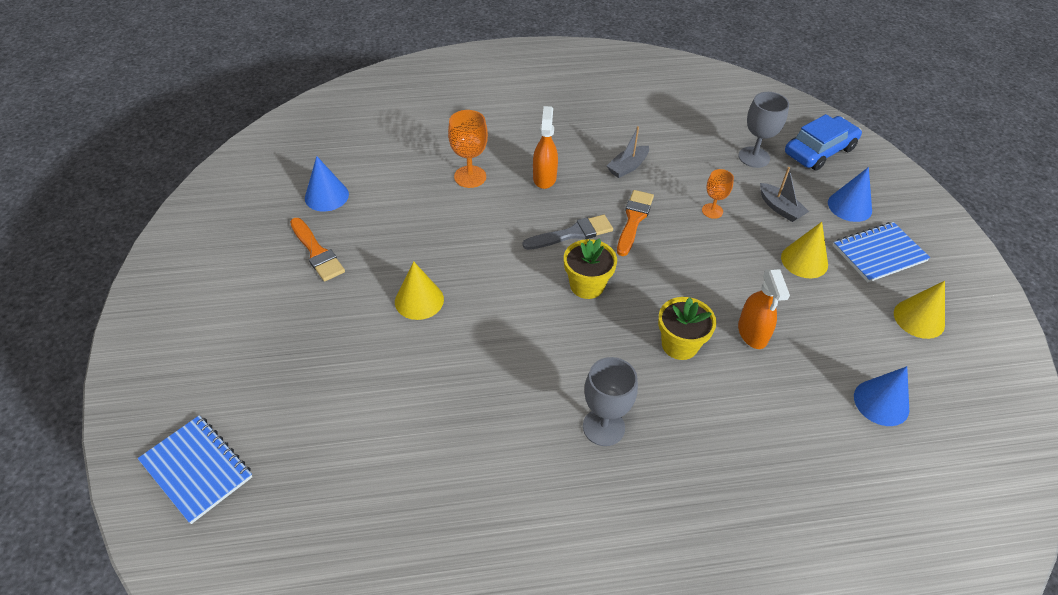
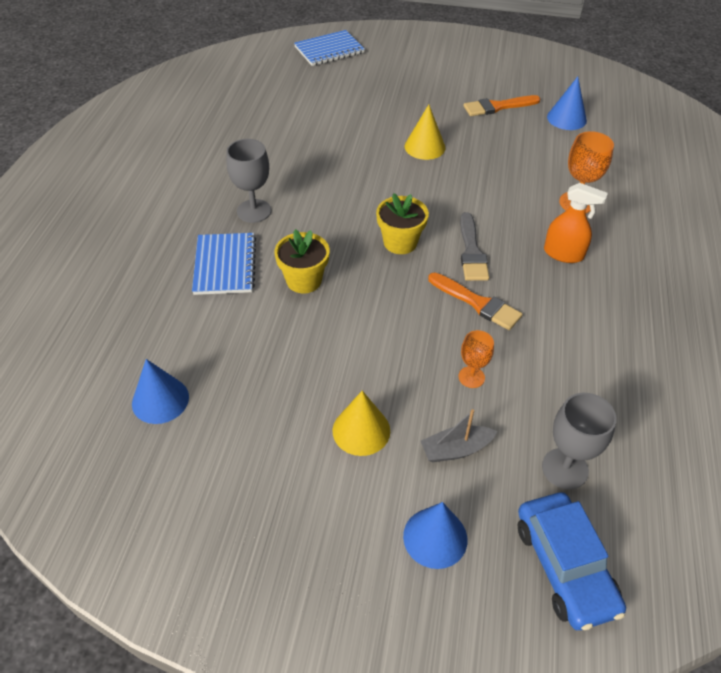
camera: 110 degrees right, 0 degrees up
(627, 167) = (568, 327): grey boat -> none
(752, 333) = (289, 337): orange spray bottle -> none
(879, 253) = (340, 521): blue notebook -> blue notebook (225, 265)
(919, 318) = (228, 501): yellow cone -> none

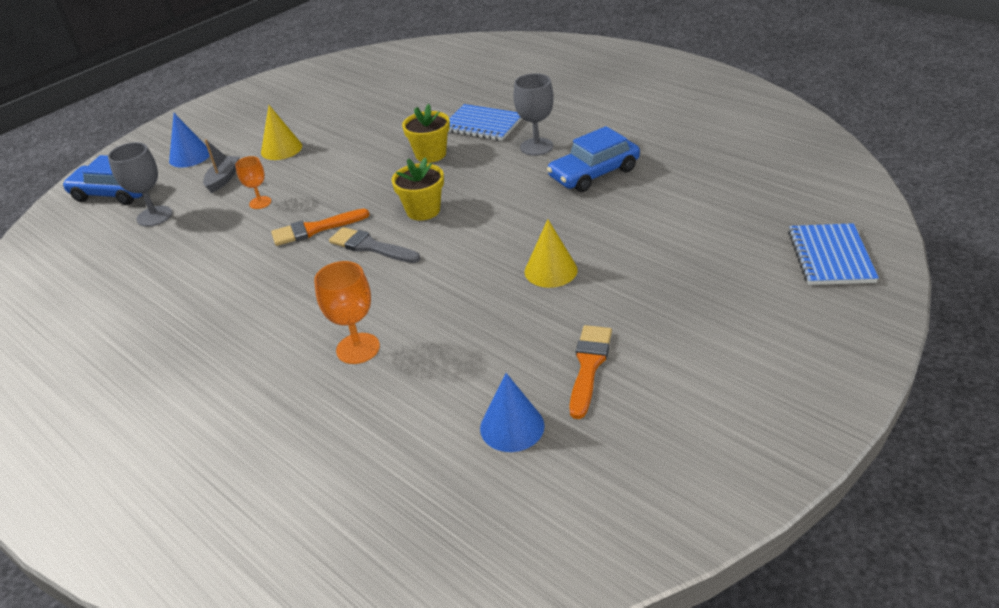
camera: 125 degrees right, 10 degrees down
(160, 400) = (388, 89): blue cone -> none
(283, 164) = (594, 173): none -> blue car
(563, 254) = (306, 303): orange spray bottle -> none

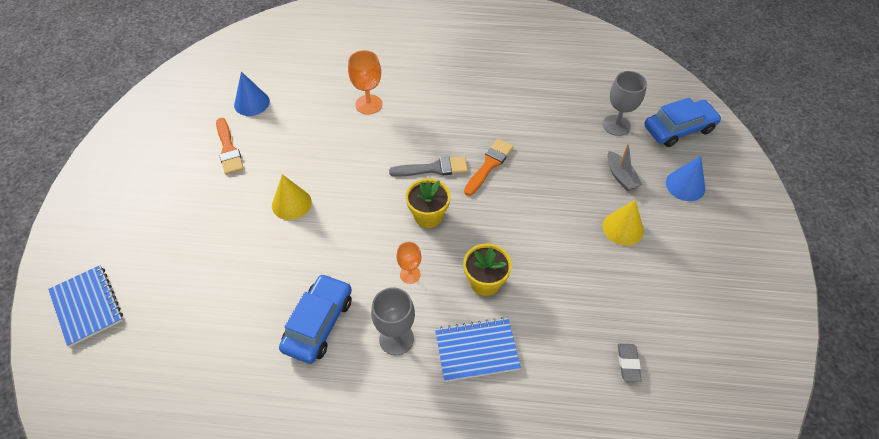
camera: 140 degrees right, 15 degrees up
(260, 202) = (559, 168): orange goblet -> orange goblet (410, 274)
(391, 92) = (628, 363): none -> grey eraser

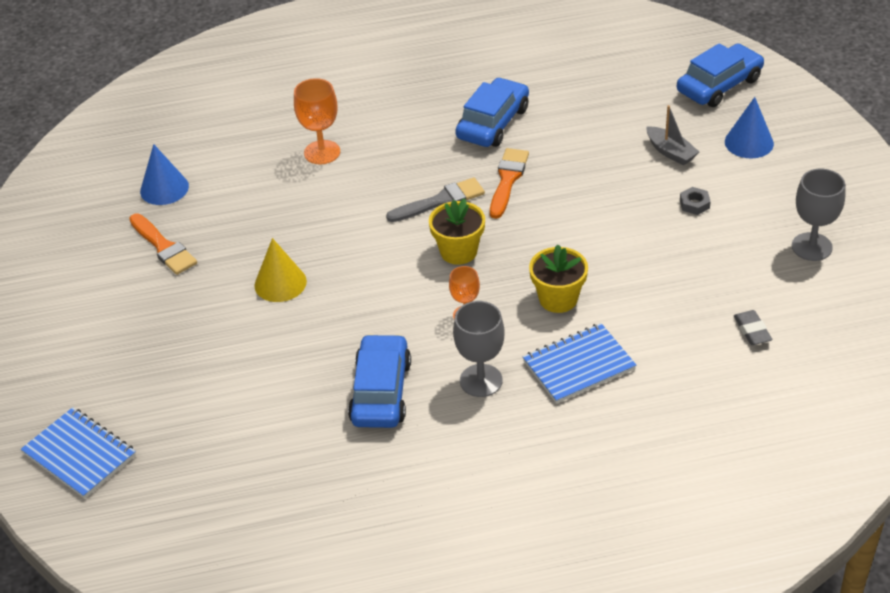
camera: 15 degrees left, 10 degrees down
(498, 114) = (493, 123): none -> blue car
(616, 125) = (643, 99): grey goblet -> grey goblet (811, 247)
(623, 228) = (694, 204): yellow cone -> grey nut

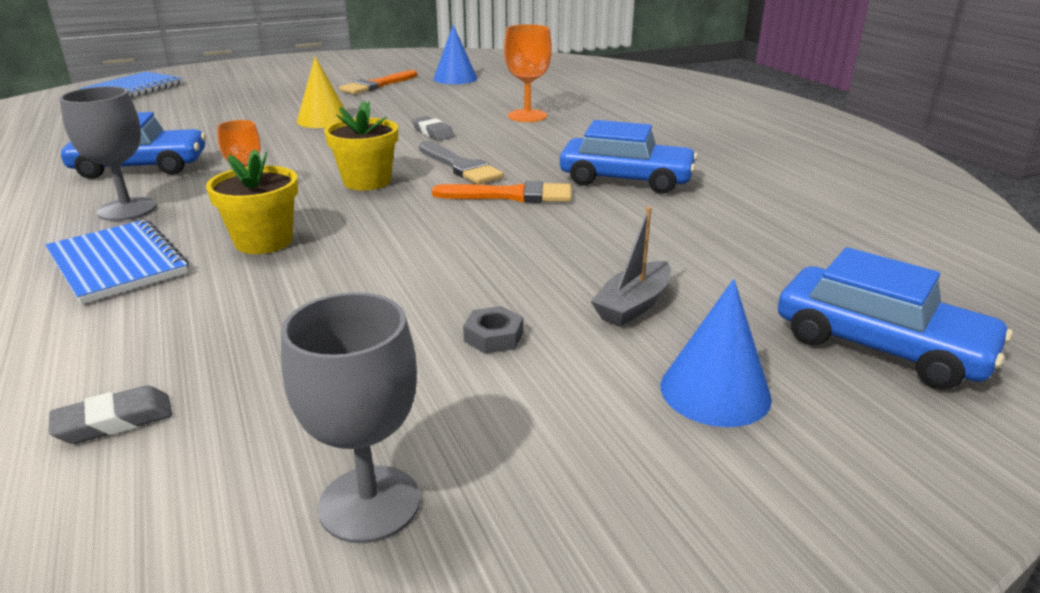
camera: 75 degrees right, 15 degrees down
(349, 212) = (433, 132): none -> grey eraser

